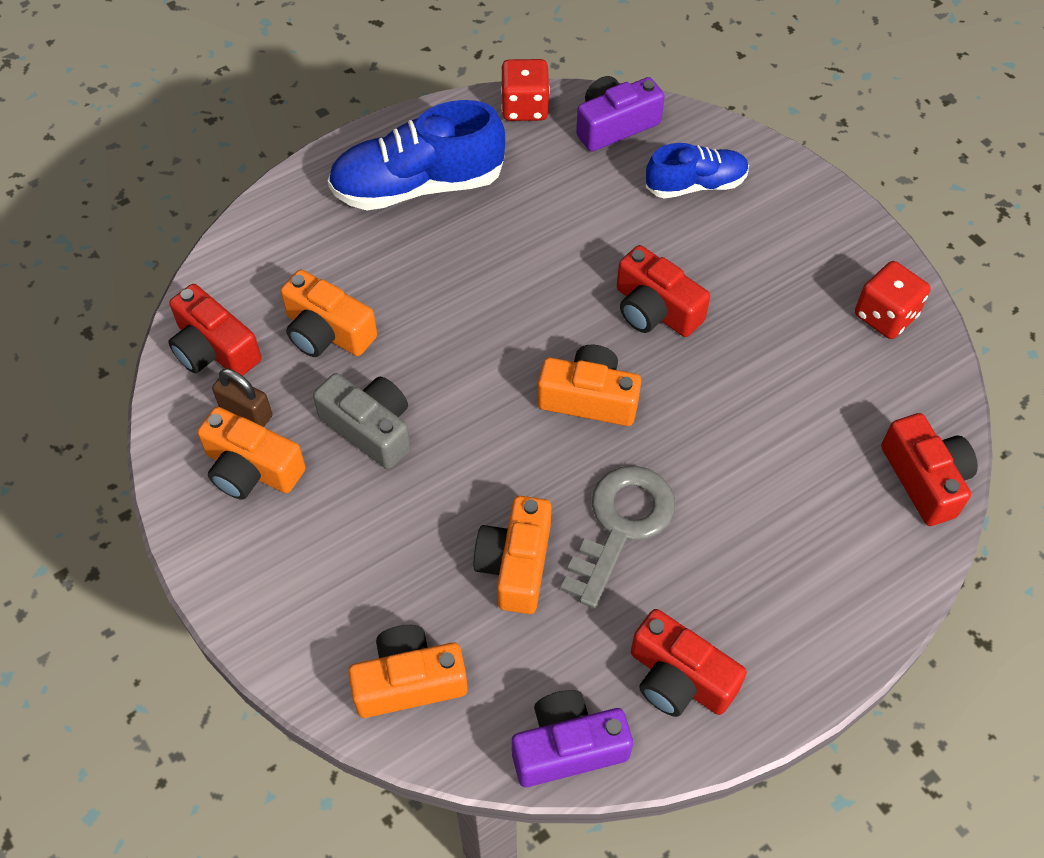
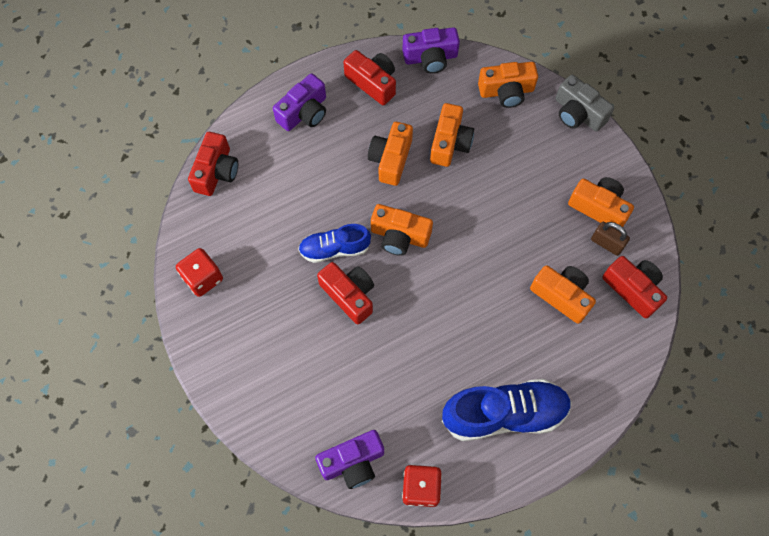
camera: 175 degrees left, 10 degrees up
(370, 428) = (531, 227): grey camera -> grey camera (578, 113)
(621, 525) = (391, 159): grey key -> orange camera
(696, 185) = (302, 397): blue shoe -> blue shoe (334, 249)
(799, 603) = (304, 112): none -> purple camera
(925, 479) = (216, 171): red camera -> red camera turned 150 degrees counterclockwise

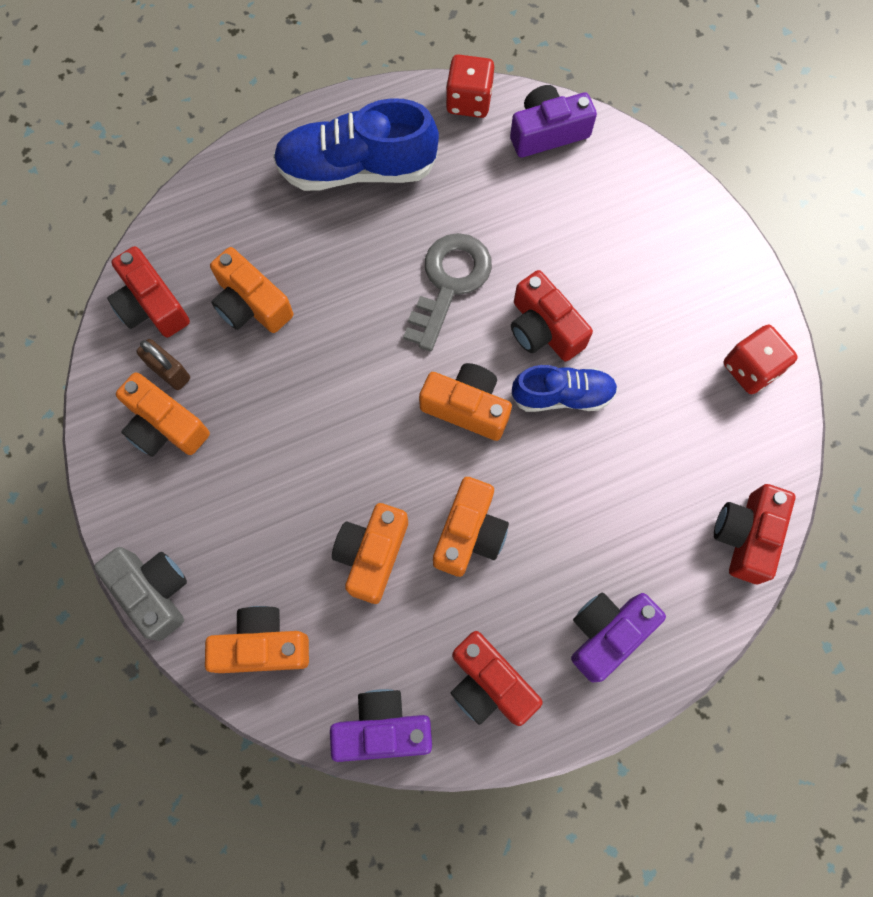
camera: 175 degrees left, 5 degrees up
(421, 324) = (449, 283): none -> grey key

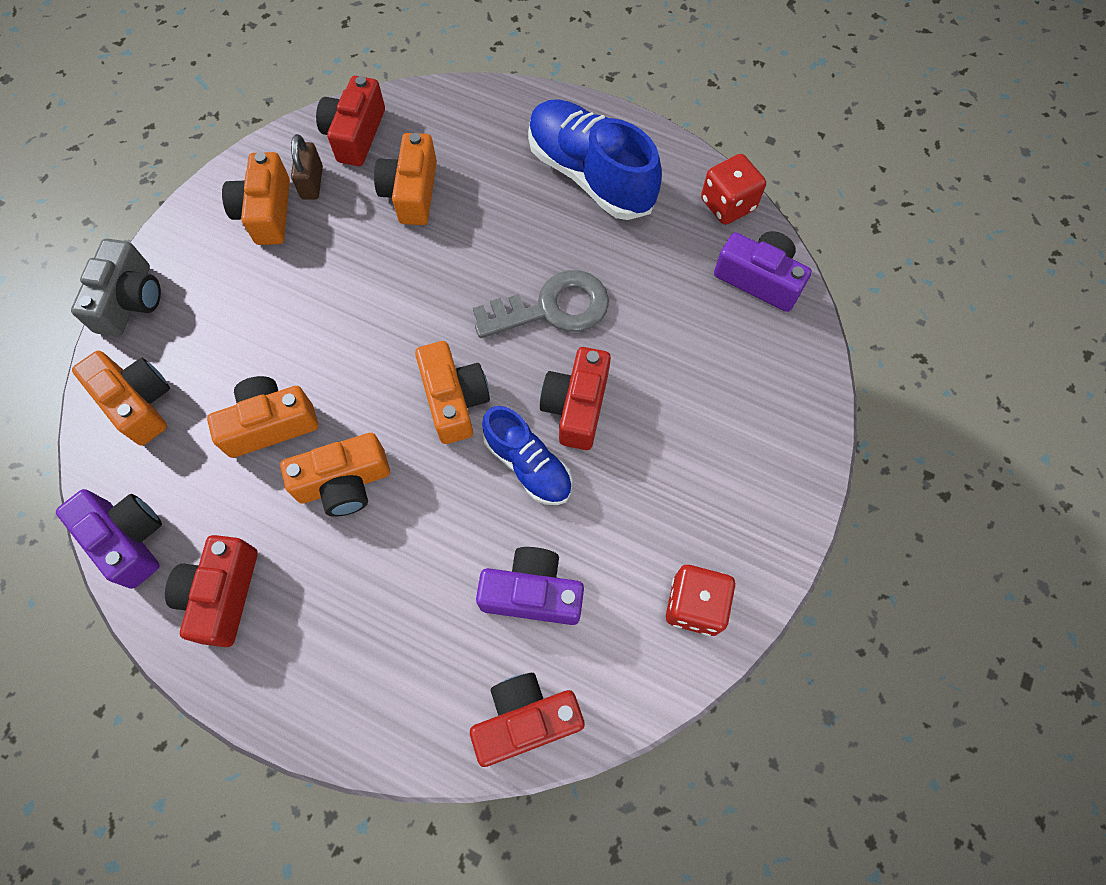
camera: 50 degrees right, 5 degrees down
(607, 633) = (338, 661): purple camera -> purple camera (532, 593)

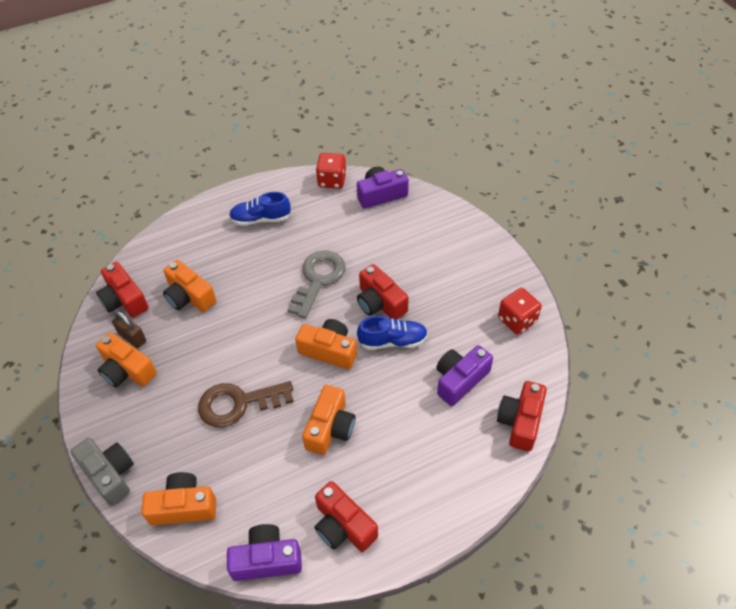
camera: 50 degrees left, 15 degrees down
(270, 424) = (263, 444): orange camera -> none
(305, 357) = (238, 404): none -> brown key
(590, 175) = (261, 219): blue shoe -> blue shoe, size x0.60

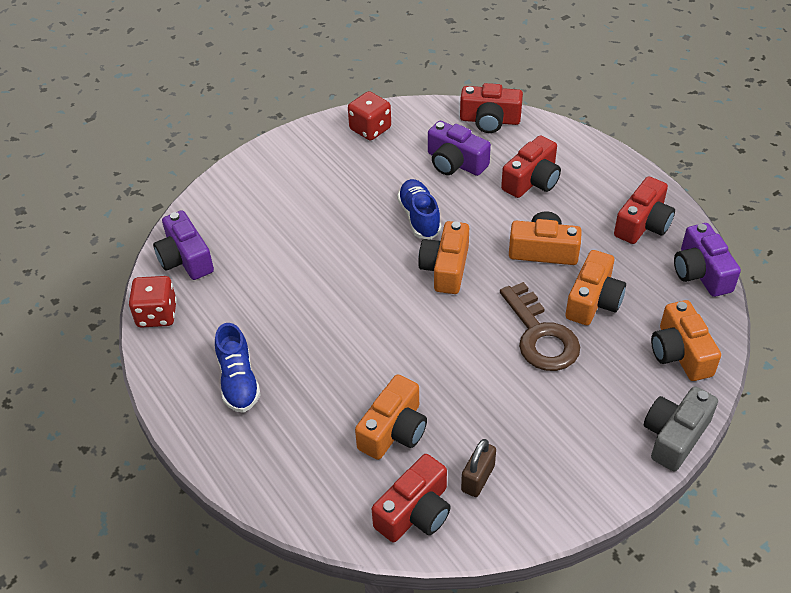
camera: 100 degrees left, 5 degrees down
(127, 370) = (530, 467): orange camera -> orange camera (593, 301)
(318, 279) = (340, 297): grey key -> none
(380, 302) = (367, 235): red camera -> red camera (532, 180)

